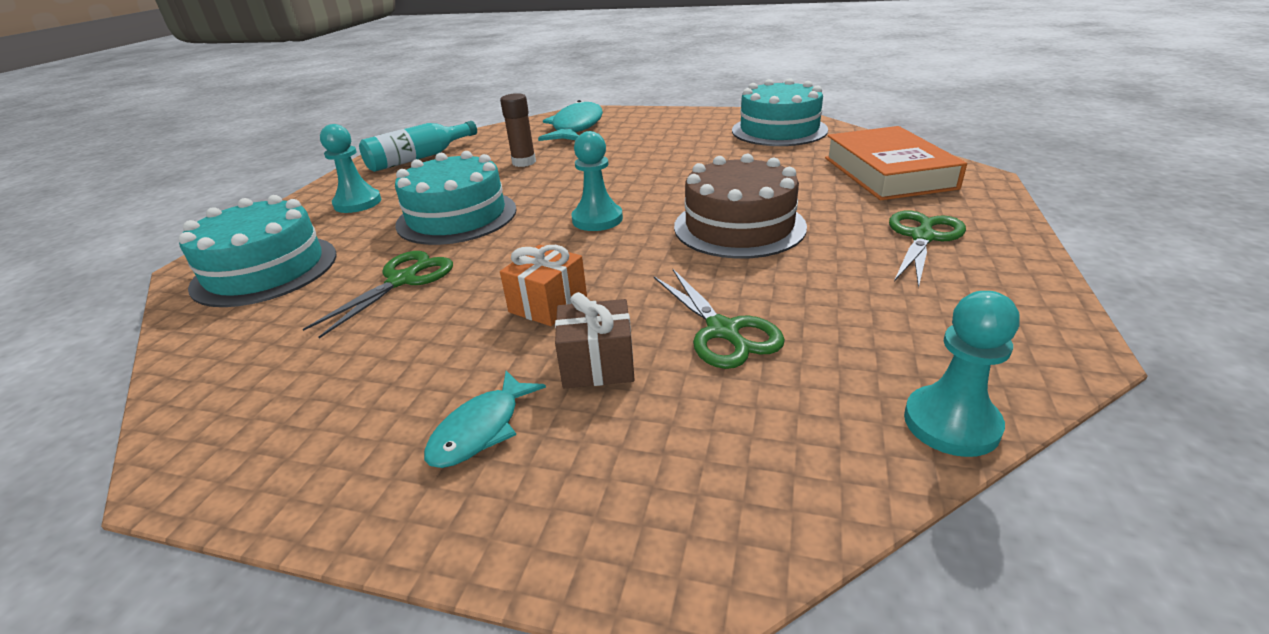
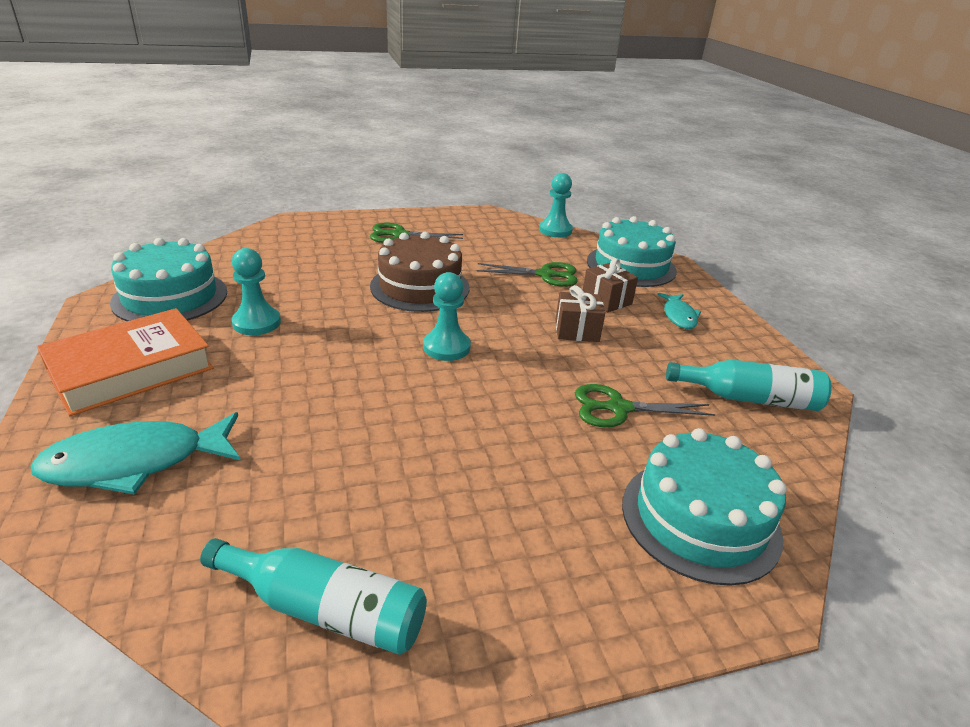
camera: 125 degrees left, 0 degrees up
(276, 383) = (749, 398): none -> turquoise bottle
(357, 203) = (525, 560): turquoise pawn -> turquoise pawn (257, 323)
(457, 216) = (497, 436): turquoise cake -> turquoise cake (631, 266)
(481, 429) = (679, 316): turquoise fish -> turquoise fish turned 90 degrees clockwise
(524, 162) = (314, 455): brown glue stick -> none
(548, 304) = (577, 330): orange gift -> brown gift
(723, 331) = (545, 275): green scissors -> green scissors turned 60 degrees clockwise
(888, 173) = (291, 246): orange book -> orange book (131, 369)

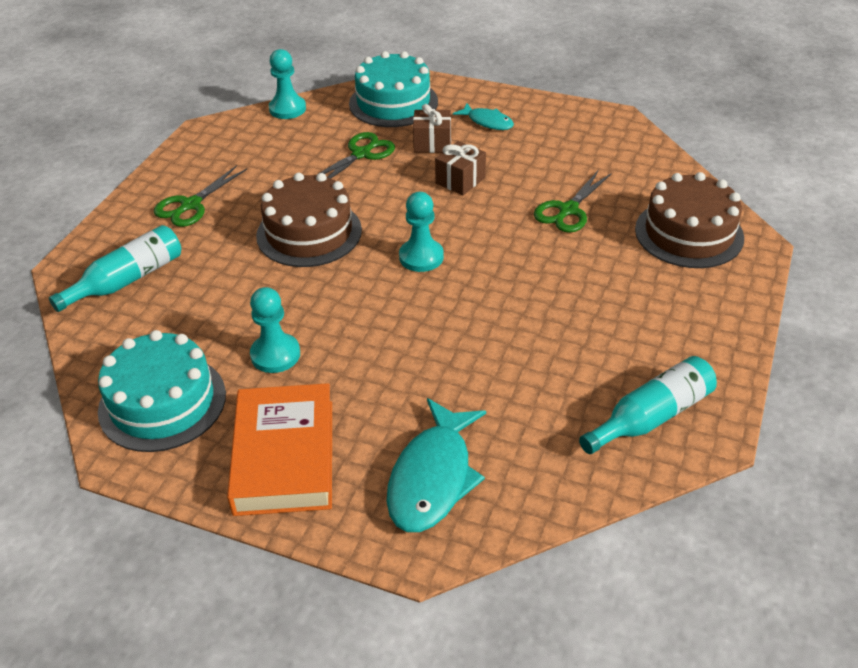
camera: 50 degrees left, 10 degrees up
(700, 519) = (689, 233): turquoise cake -> brown cake
(749, 398) = (605, 149): turquoise bottle -> turquoise bottle (127, 280)

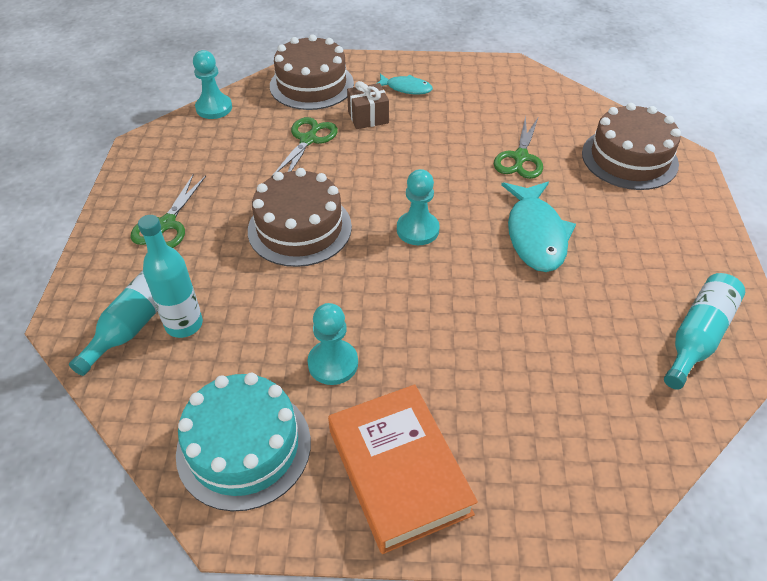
camera: 20 degrees left, 5 degrees up
(163, 292) = (184, 324): none -> turquoise bottle
(393, 103) = (311, 85): turquoise cake -> brown cake
(433, 477) = (549, 451): turquoise fish -> turquoise fish (535, 234)
(460, 180) = (412, 148): brown gift -> none

